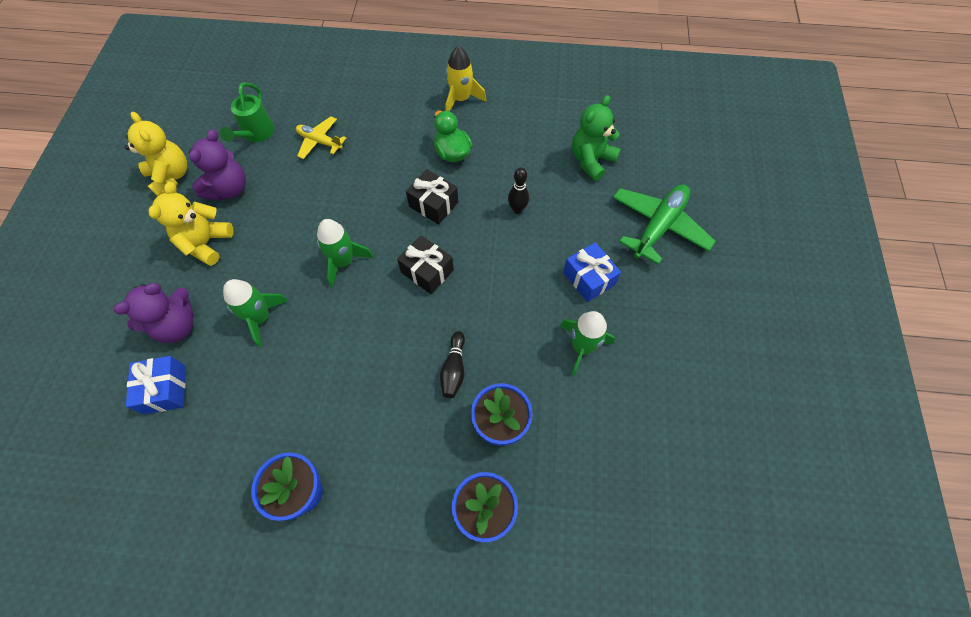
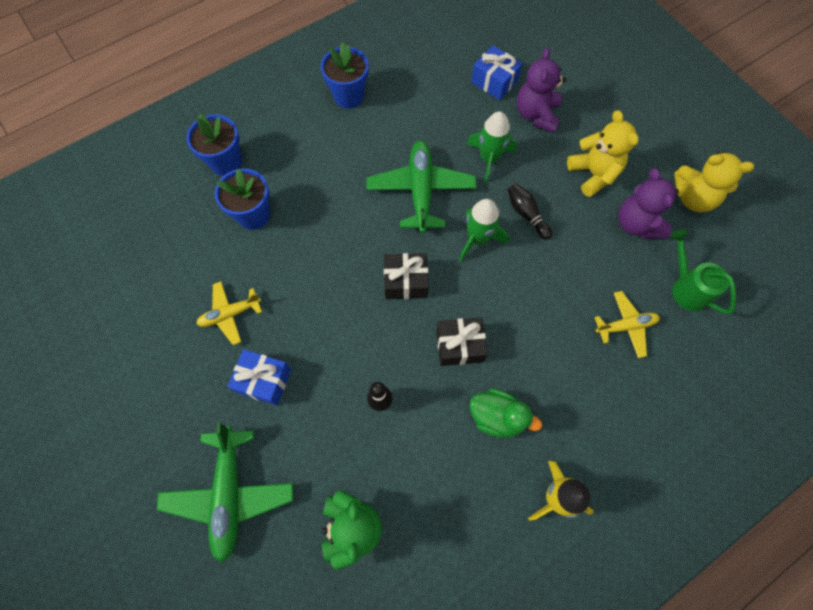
camera: 140 degrees right, 5 degrees up
(342, 334) = (421, 191): none -> green plane
(454, 369) = (317, 226): black bowling pin -> black bowling pin (526, 214)
(582, 347) = (230, 314): green rocket -> yellow plane

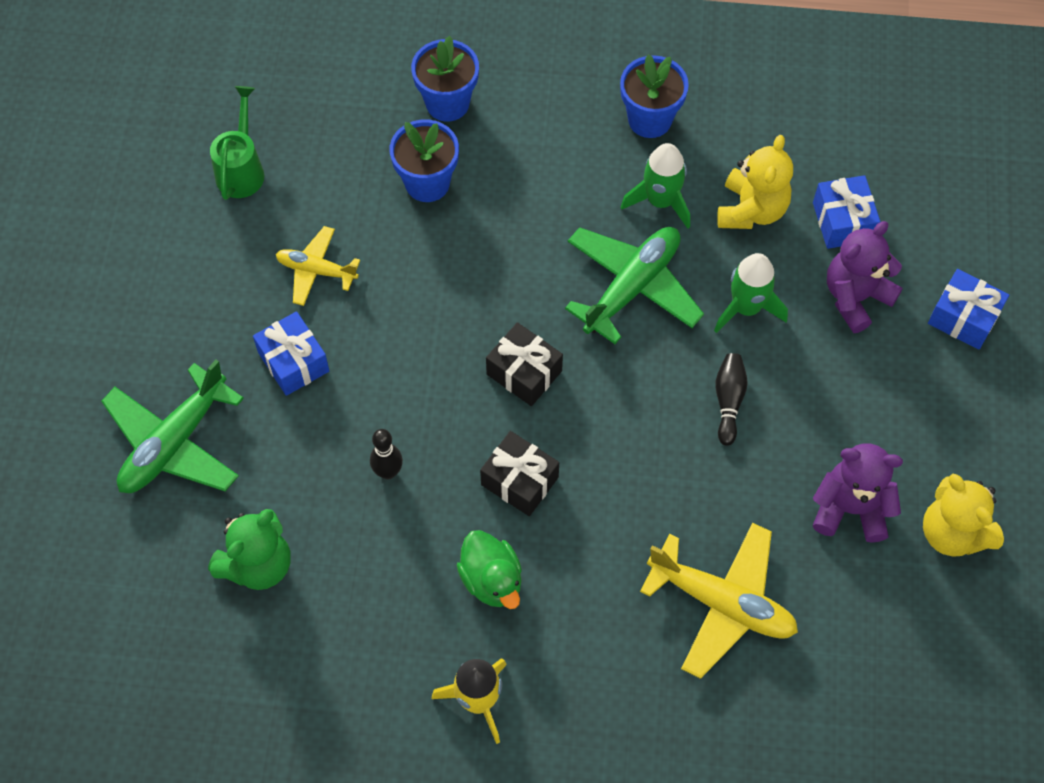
camera: 40 degrees right, 5 degrees down
(478, 239) = (646, 387): green rocket -> green rocket (660, 201)
(593, 174) = (856, 415): yellow teddy bear -> yellow teddy bear (751, 210)
(595, 89) = (963, 318): none -> blue gift
(625, 326) = (721, 603): yellow plane -> yellow plane, size x1.70
(637, 224) = (850, 508): purple teddy bear -> purple teddy bear turned 75 degrees clockwise
(686, 288) = (836, 620): green watering can -> green watering can (241, 169)

